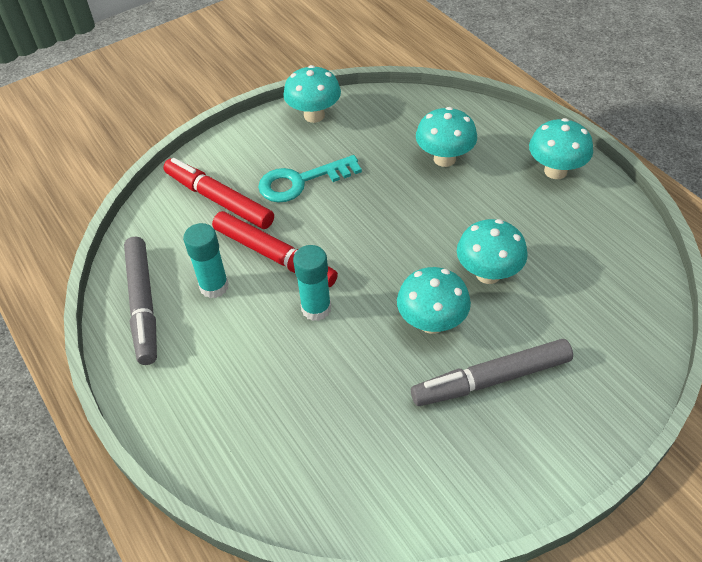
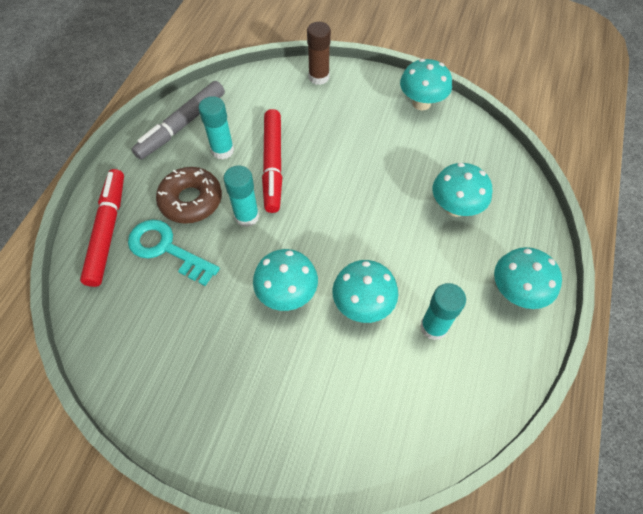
camera: 50 degrees right, 10 degrees up
(204, 165) = (319, 77): none -> brown glue stick
(219, 200) = (295, 104): red marker -> red marker (107, 230)
(251, 345) = (191, 200): none -> brown donut
(301, 181) = (351, 136): turquoise key -> turquoise key (166, 249)
(491, 379) = (263, 363): grey marker -> none
(547, 239) = (433, 327): none -> turquoise glue stick

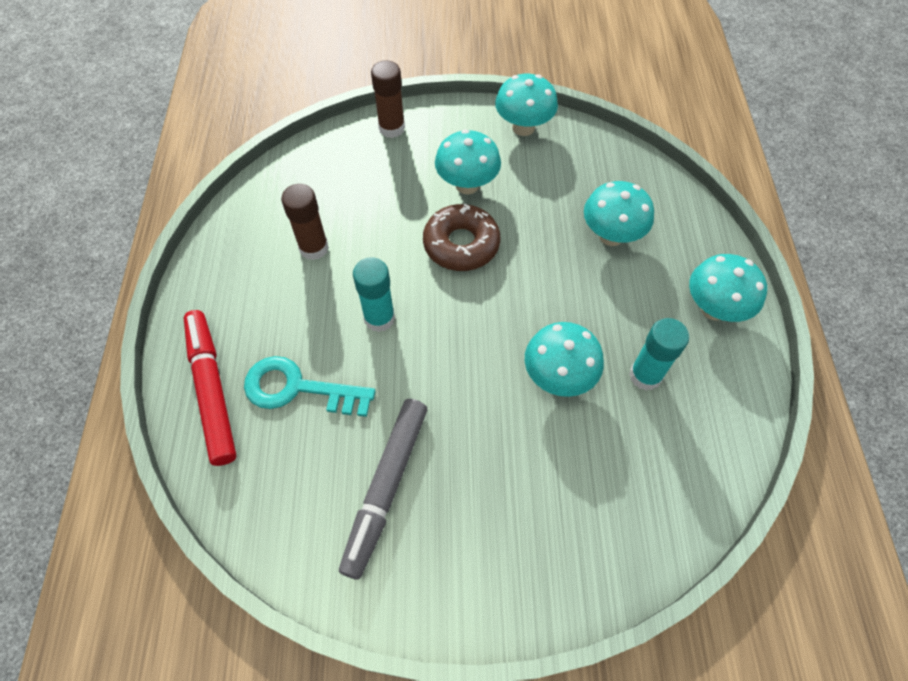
camera: 20 degrees left, 0 degrees up
(182, 125) = (248, 232): grey marker -> grey marker (386, 488)
(191, 200) = (302, 320): brown donut -> brown donut (461, 244)
(222, 150) = (314, 248): turquoise glue stick -> brown glue stick
(273, 165) = (383, 248): red marker -> none
(287, 294) = (467, 393): turquoise mushroom -> turquoise mushroom (467, 185)

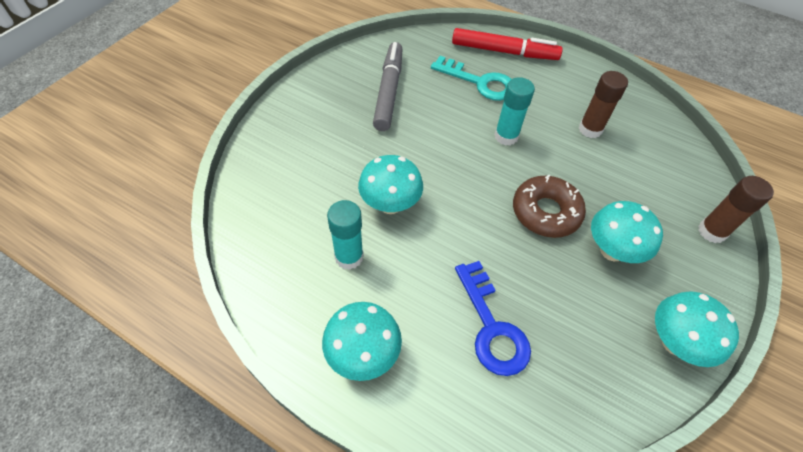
camera: 120 degrees right, 5 degrees down
(298, 388) = (480, 82): turquoise key -> turquoise key turned 75 degrees clockwise
(386, 488) = (388, 91): grey marker -> grey marker turned 45 degrees clockwise
(611, 236) = (492, 327): turquoise mushroom -> blue key

